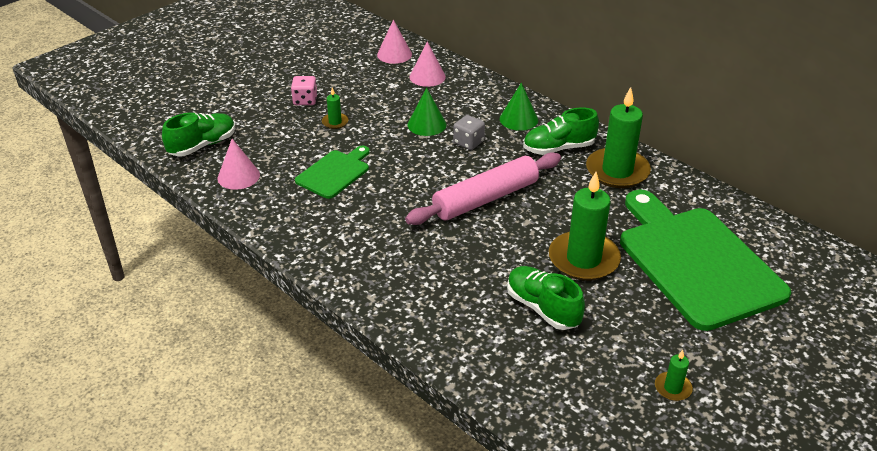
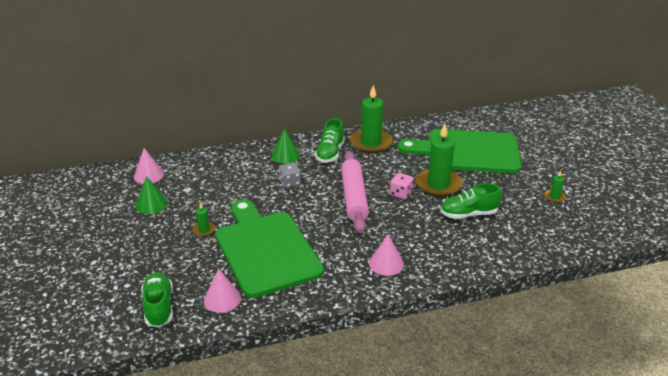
camera: 60 degrees left, 5 degrees down
(305, 100) = (158, 235): pink dice -> pink dice (401, 193)
(334, 173) = (266, 250): green cutting board -> green cutting board, size x2.04
(427, 77) = (195, 172): pink cone -> pink cone (386, 263)
(427, 124) = (251, 192): green cone -> green cone (151, 204)

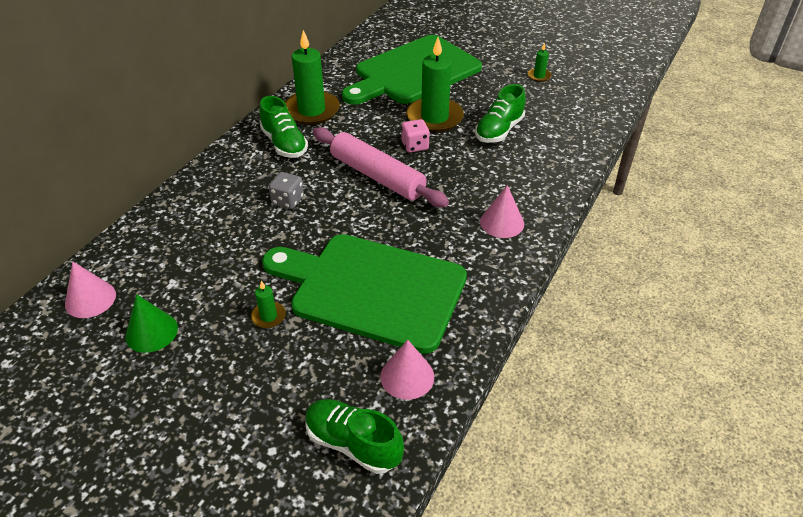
camera: 45 degrees left, 10 degrees up
(285, 155) = (237, 173): green cone -> none

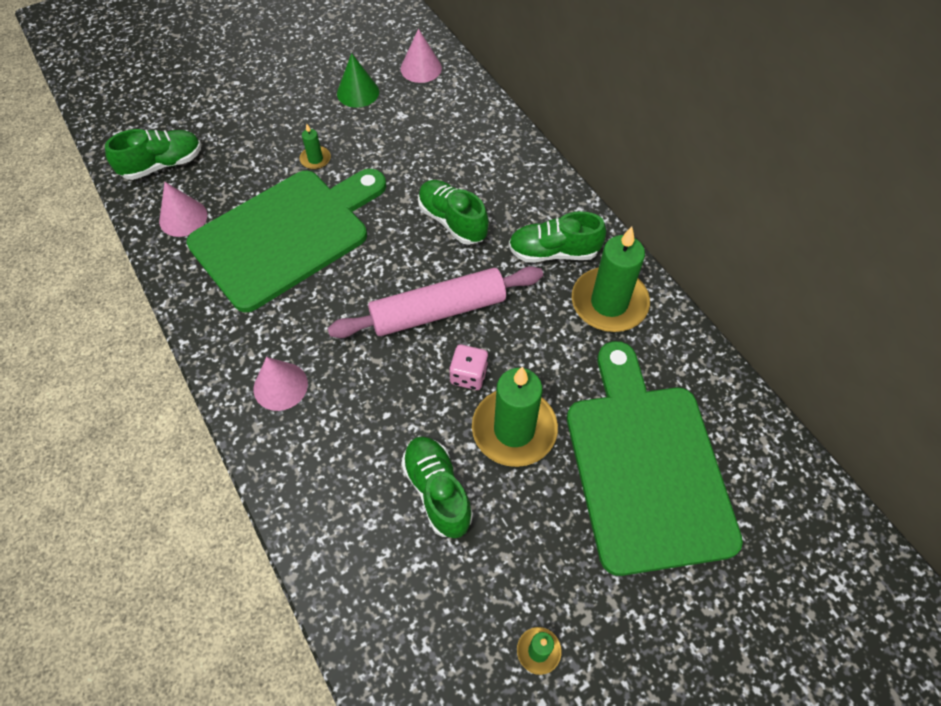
camera: 120 degrees right, 15 degrees up
(288, 200) = (452, 221): grey dice -> green shoe

